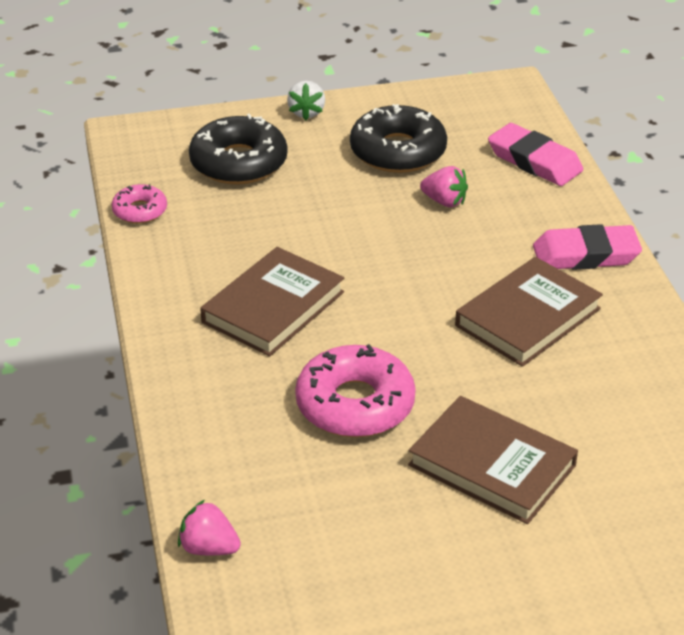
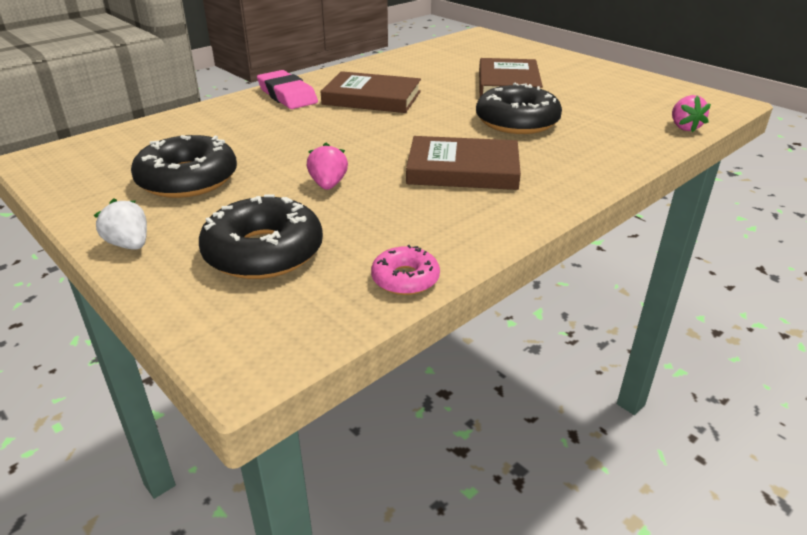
camera: 120 degrees left, 5 degrees down
(306, 112) = (129, 244): white strawberry -> white strawberry turned 105 degrees counterclockwise
(355, 404) = (517, 121): pink donut -> black donut
(444, 201) = (257, 145): pink strawberry -> pink strawberry (328, 185)
(534, 161) = (171, 128): pink eraser -> none

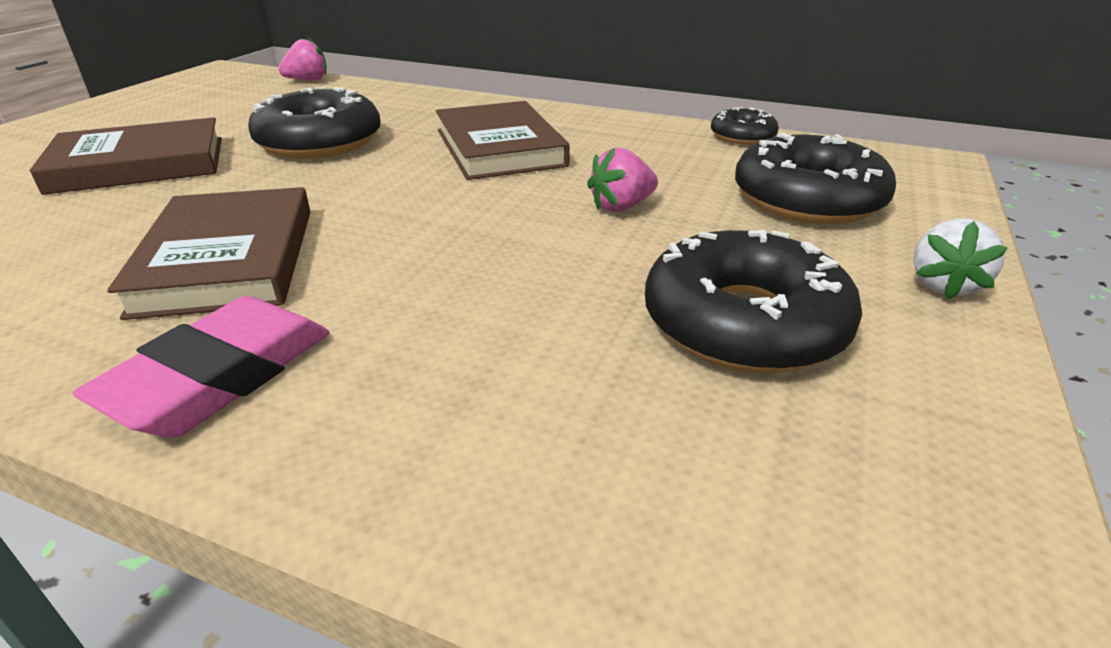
camera: 115 degrees left, 0 degrees up
(405, 279) = (742, 136): pink donut -> black donut

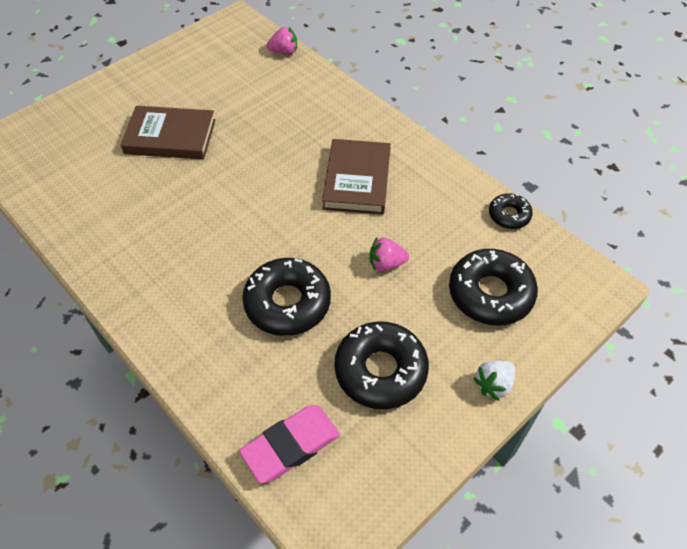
camera: 25 degrees right, 20 degrees up
(220, 376) = (170, 319): pink eraser -> pink eraser (291, 445)
(228, 259) = (191, 241): brown book -> none
(320, 142) = (264, 140): black donut -> black donut (287, 303)

